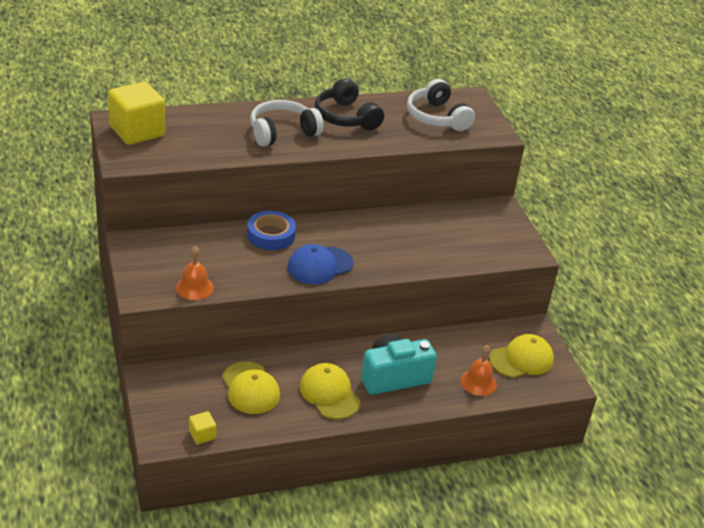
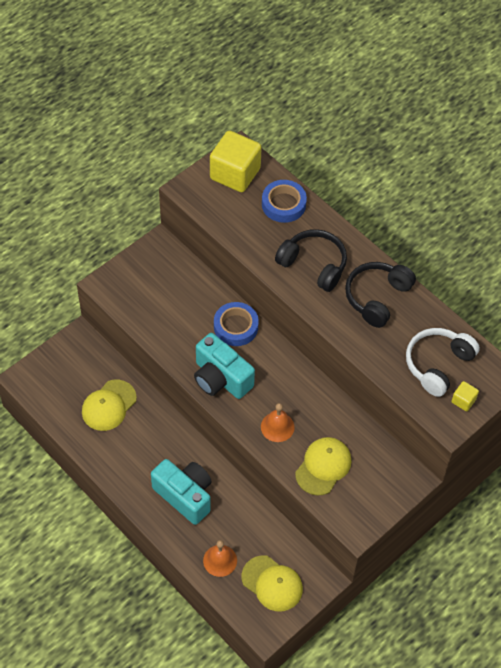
camera: 65 degrees right, 20 degrees up
(194, 287) = (135, 312): orange bell -> orange bell (277, 427)
(201, 121) = (283, 204): none -> blue tape
(202, 435) = (43, 400): yellow cube -> yellow cube (463, 401)
(282, 132) = (313, 265): white headphones -> black headphones
(320, 265) = (220, 378): blue cap -> turquoise camera
(329, 394) = (137, 460): yellow cap -> yellow cap (323, 466)

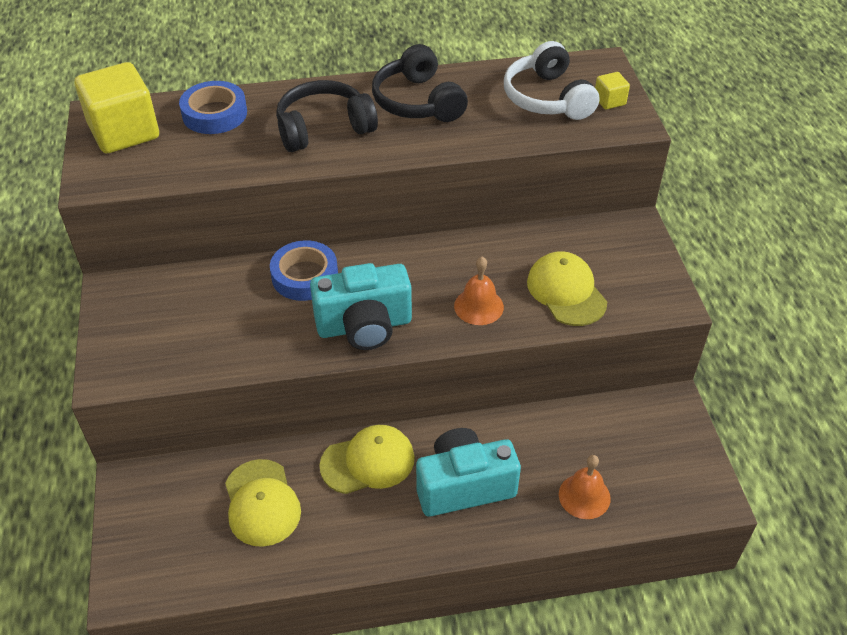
camera: 55 degrees left, 10 degrees down
(272, 583) = (651, 457): yellow cap -> yellow cap (368, 462)

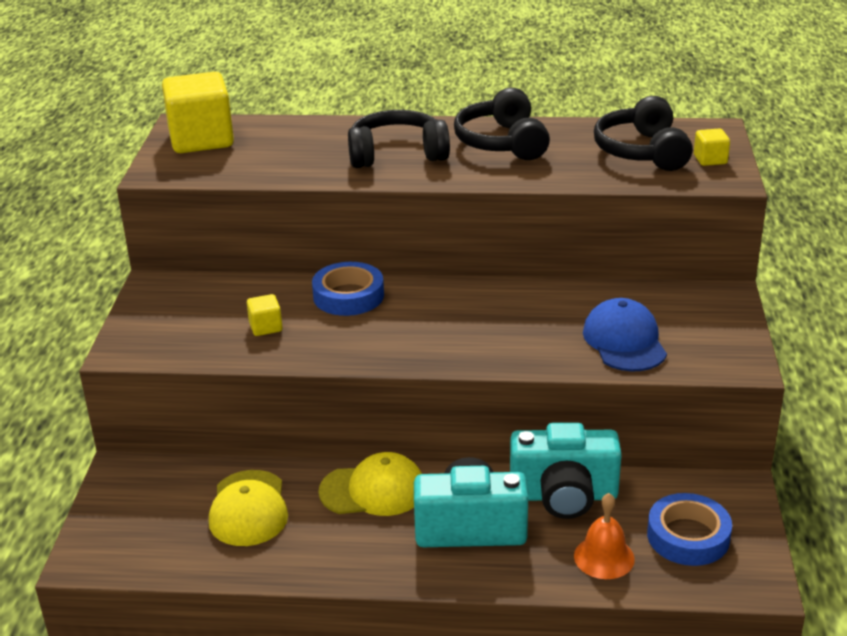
camera: 15 degrees right, 15 degrees down
(214, 114) = (293, 134): blue tape -> blue tape (688, 536)
(238, 325) = (265, 327): none -> yellow cube
(364, 326) = (394, 343): turquoise camera -> turquoise camera (564, 496)
(478, 306) = (522, 342): orange bell -> none
(547, 98) = (642, 151): white headphones -> black headphones
(566, 292) = (624, 341): yellow cap -> blue cap

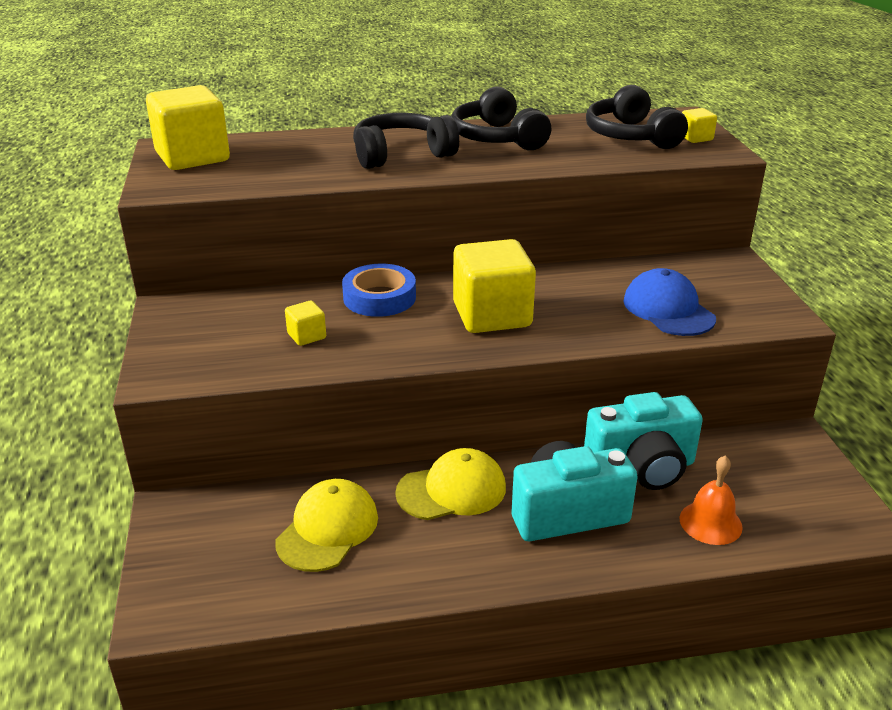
camera: 15 degrees left, 0 degrees up
(248, 508) = (328, 529): yellow cap -> yellow cap turned 135 degrees counterclockwise
(446, 326) = (492, 315): none -> yellow cube
(688, 536) = (777, 489): blue tape -> none

